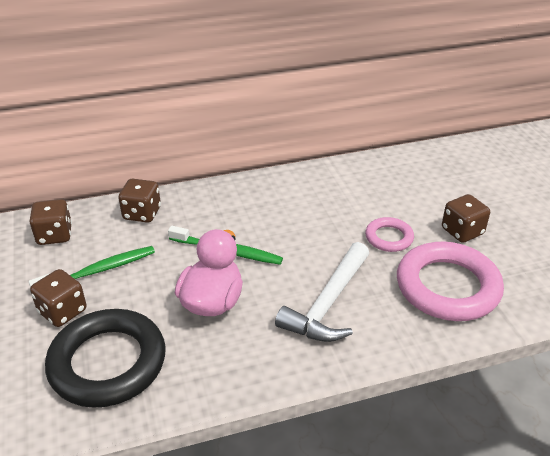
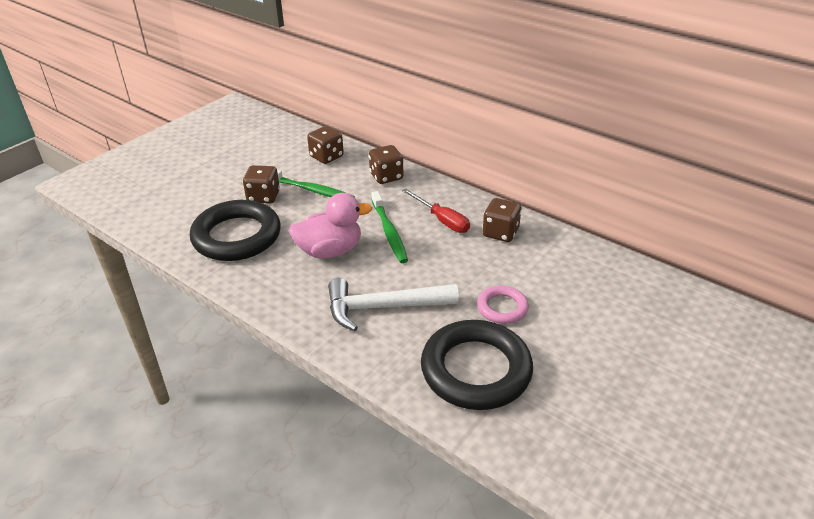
camera: 55 degrees right, 0 degrees up
(246, 213) = (442, 220): none -> red screwdriver
(447, 287) = (476, 370): pink ring -> black ring
(462, 231) = (567, 351): brown dice -> brown dice (500, 233)

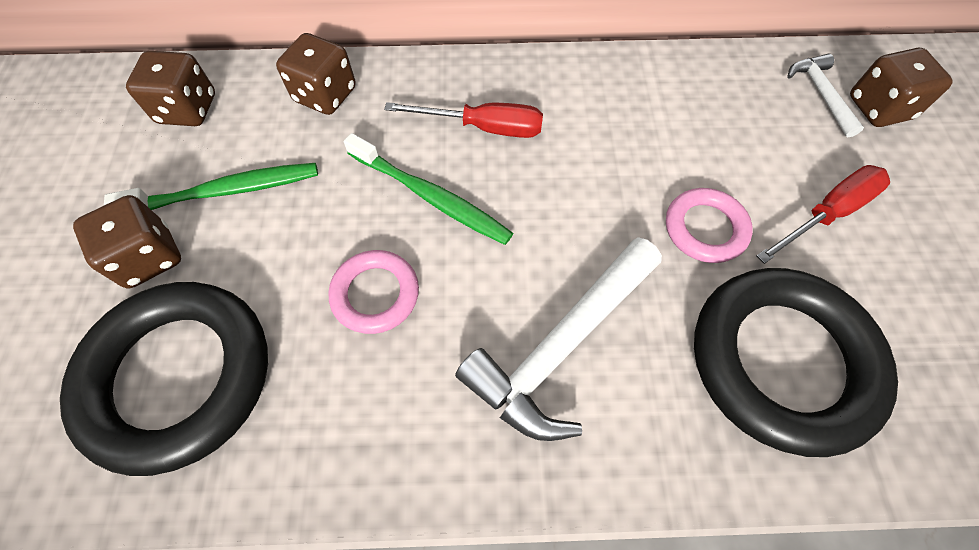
camera: 40 degrees left, 25 degrees up
(330, 251) = (375, 294): pink duck -> pink ring
(500, 233) = (578, 102): brown dice -> brown dice (879, 108)
(576, 337) = (826, 214): none -> red screwdriver
(645, 293) = (820, 94): none -> white hammer

